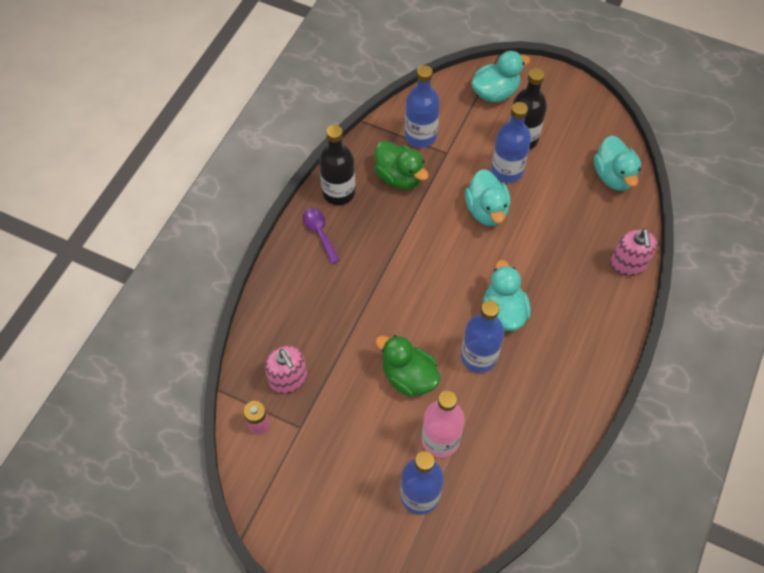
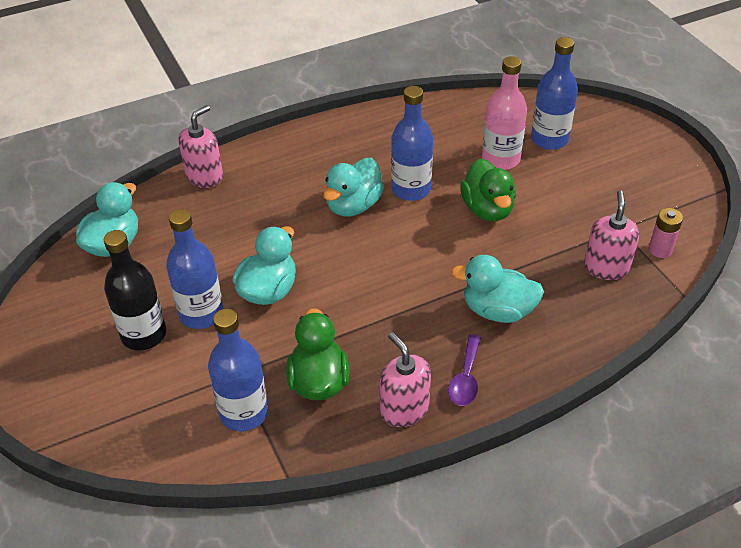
camera: 140 degrees left, 15 degrees down
(338, 192) = (404, 409): black bottle -> pink soap dispenser
(495, 92) = (101, 406): turquoise duck -> turquoise duck (497, 310)

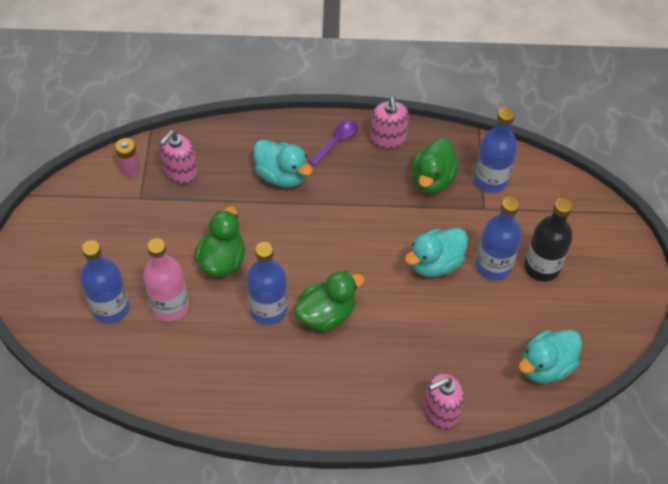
camera: 155 degrees left, 10 degrees up
(353, 205) = (326, 315): turquoise duck -> green duck

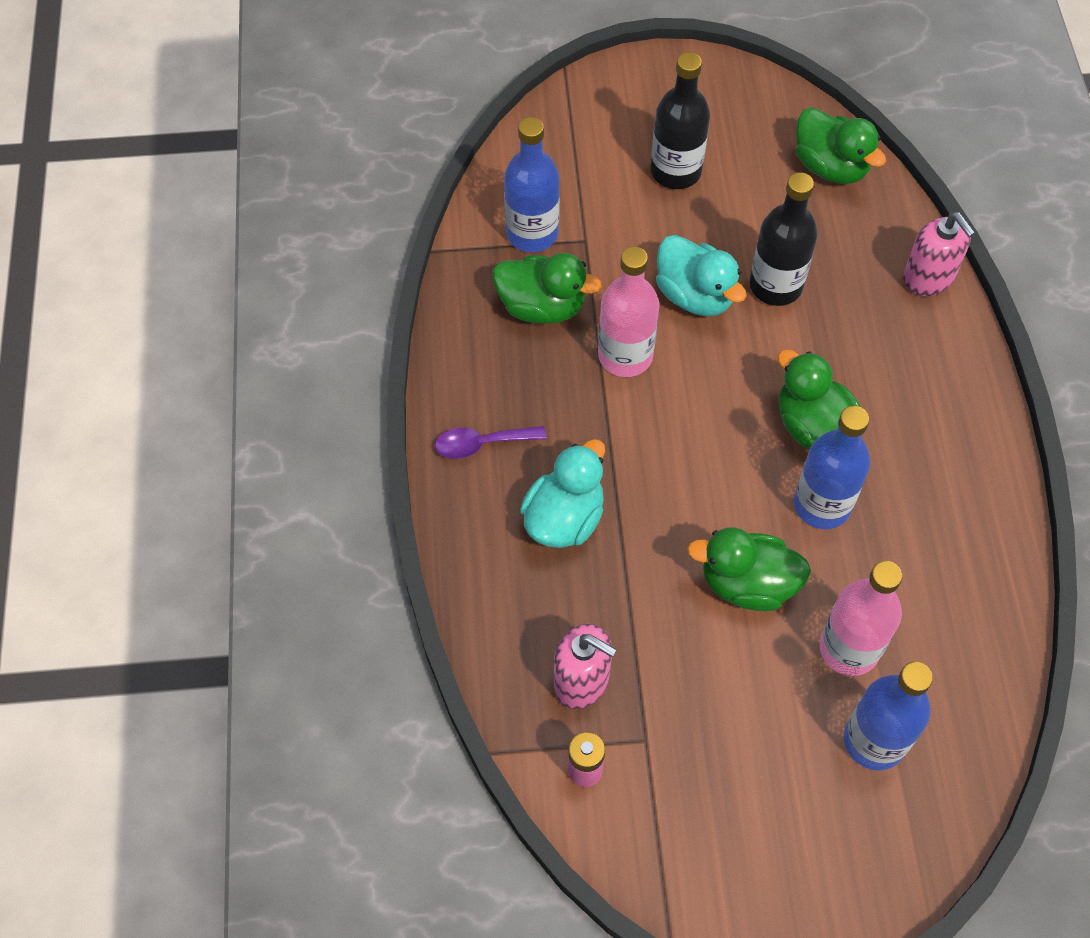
camera: 95 degrees left, 5 degrees up
(337, 142) = (482, 444): purple spoon -> purple spoon turned 45 degrees counterclockwise
(388, 140) = (469, 371): pink soap dispenser -> none
(391, 219) = (625, 356): none -> pink bottle
(440, 312) = (775, 286): none -> black bottle
(493, 266) = (685, 226): blue bottle -> none
(545, 366) = (830, 167): turquoise duck -> green duck

